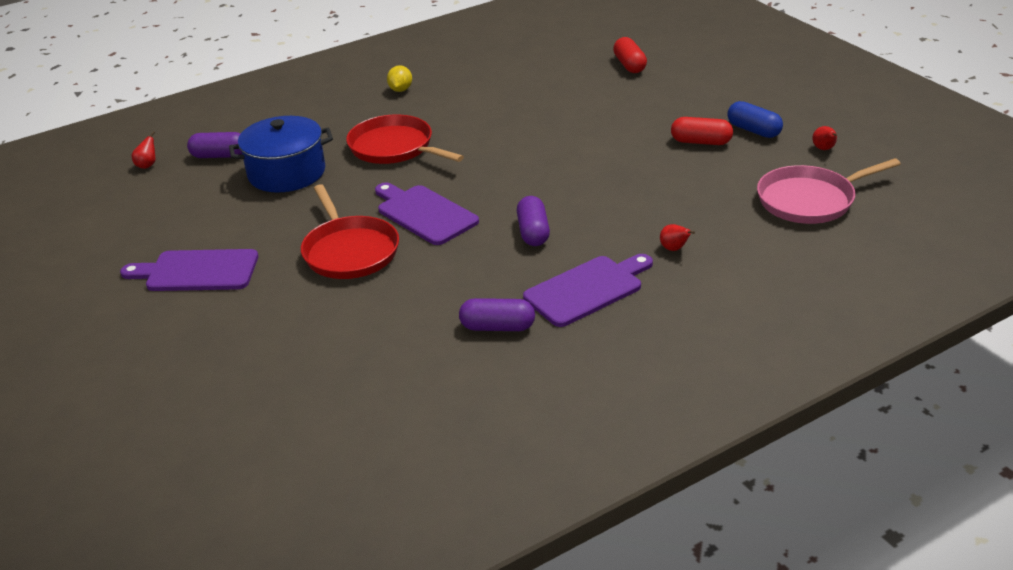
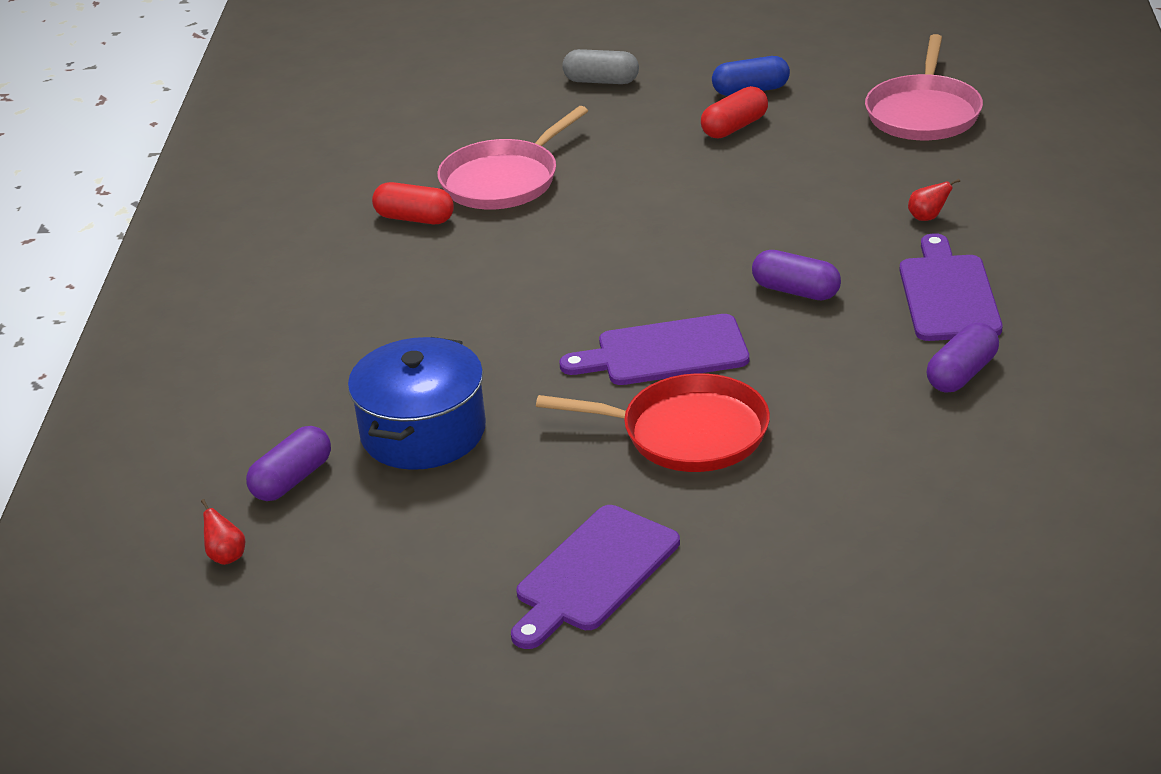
camera: 55 degrees left, 0 degrees up
(394, 147) = (472, 327): red pan -> none
(400, 90) = (319, 278): yellow lemon -> none
(552, 98) = (504, 180): none -> pink pan
(629, 65) = (500, 106): red capsule -> red capsule (415, 218)
(698, 81) = (601, 81): none -> grey capsule
(824, 149) = (838, 69): red pear -> none

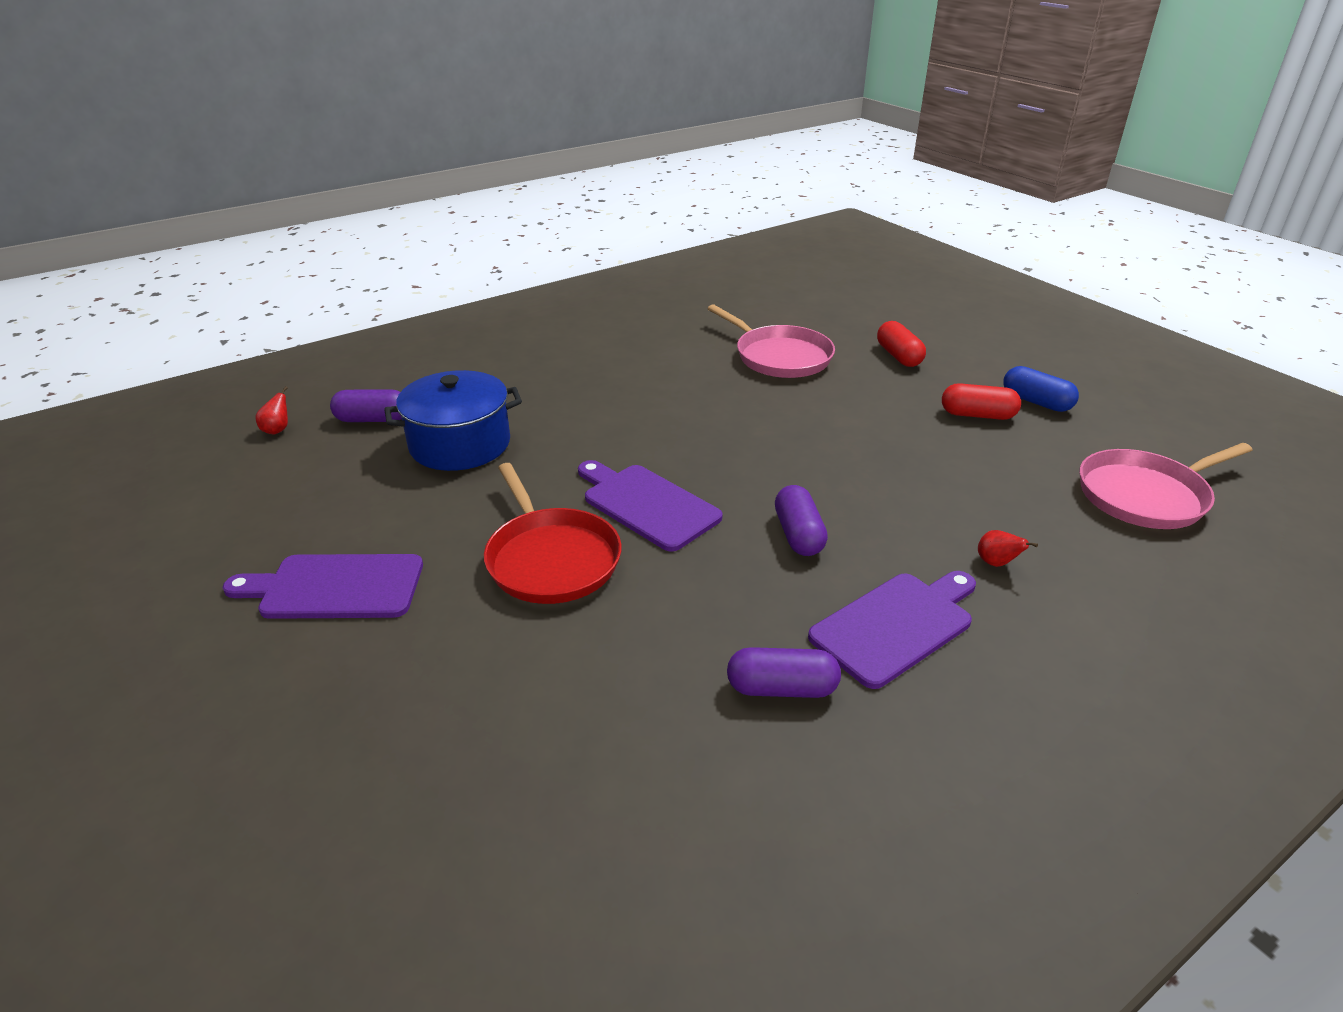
camera: 50 degrees right, 0 degrees up
(415, 218) = (696, 345): red capsule -> red capsule (898, 356)
(504, 180) = (779, 356): pink pan -> pink pan turned 135 degrees counterclockwise
(601, 81) = (948, 342): grey capsule -> none

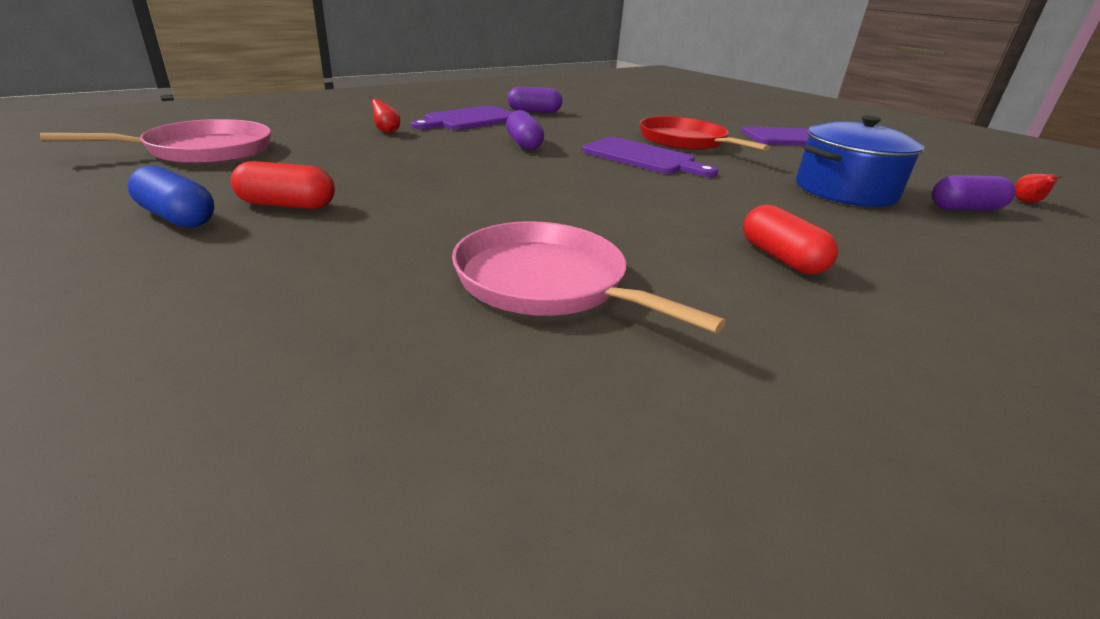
camera: 170 degrees right, 5 degrees down
(898, 356) = (324, 286): red capsule -> red capsule (781, 258)

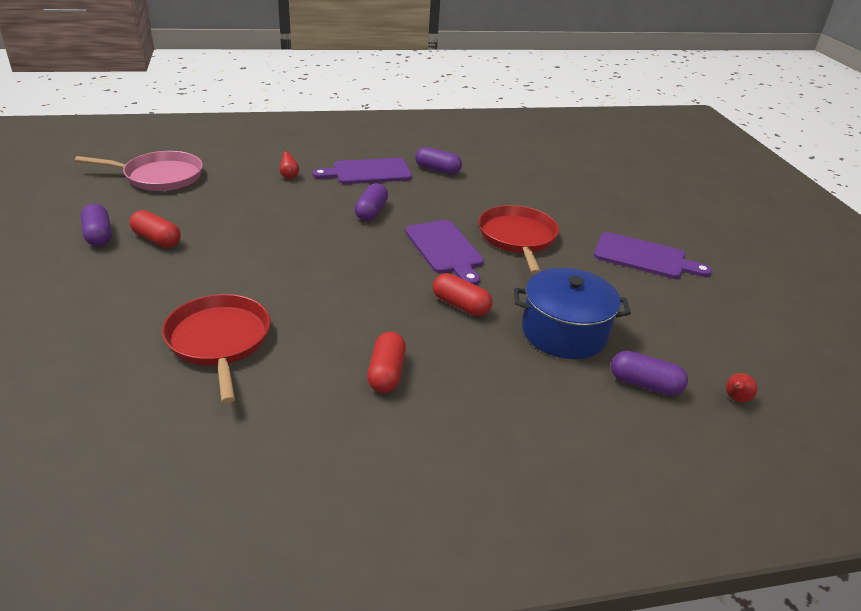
camera: 30 degrees right, 5 degrees up
(177, 217) = (98, 235): blue capsule -> purple capsule
(547, 283) = (219, 341): pink pan -> red pan
(734, 191) = (460, 305): none -> red capsule

